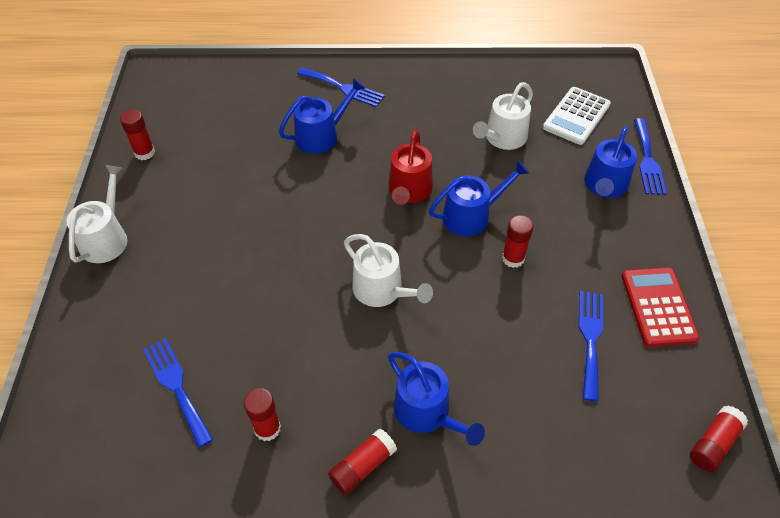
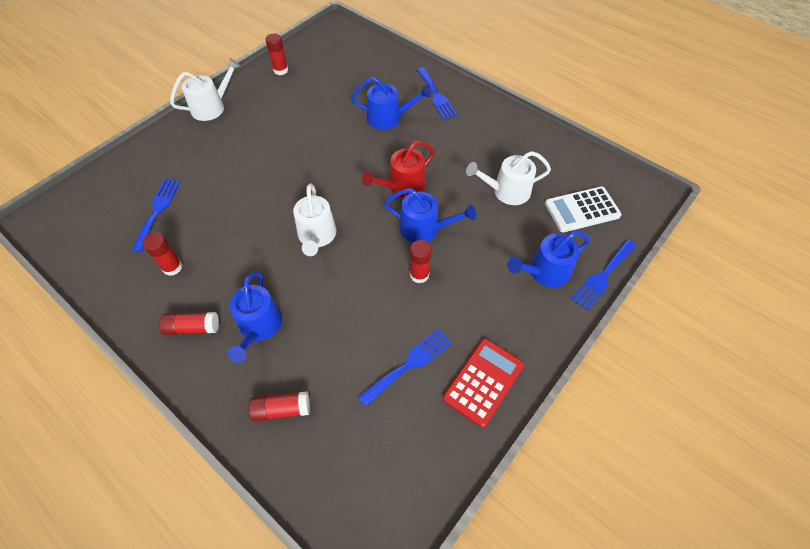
camera: 40 degrees right, 5 degrees up
(713, 444) = (410, 502): red glue stick -> red glue stick (281, 409)

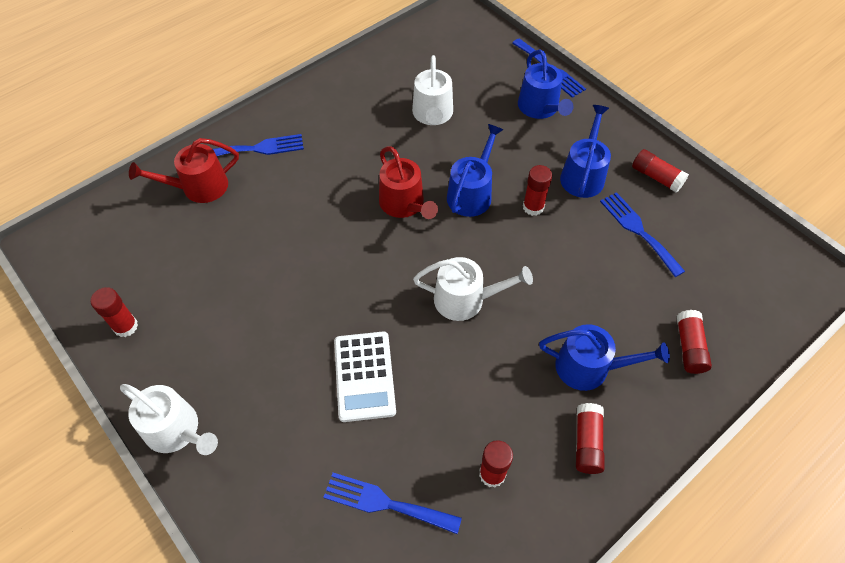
camera: 80 degrees left, 0 degrees up
(212, 107) = (176, 430): white watering can -> white watering can turned 150 degrees clockwise
(388, 118) = (282, 203): blue watering can -> blue watering can (583, 175)
(393, 75) = (199, 187): none -> red watering can
(483, 381) = (656, 177): red calculator -> red glue stick
(582, 210) = (469, 64): white calculator -> white calculator (364, 376)

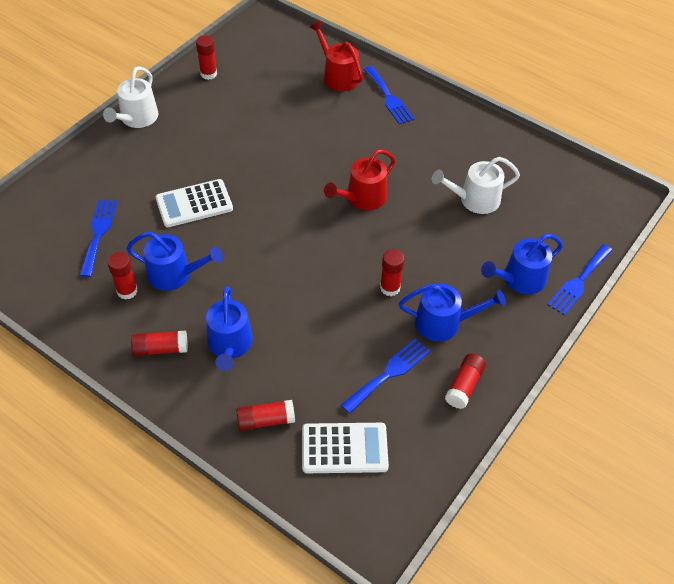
camera: 75 degrees right, 5 degrees down
(465, 299) = (276, 253): white watering can -> none
(471, 193) = (390, 241): blue watering can -> blue watering can (174, 274)
(722, 284) = (344, 448): none -> white calculator

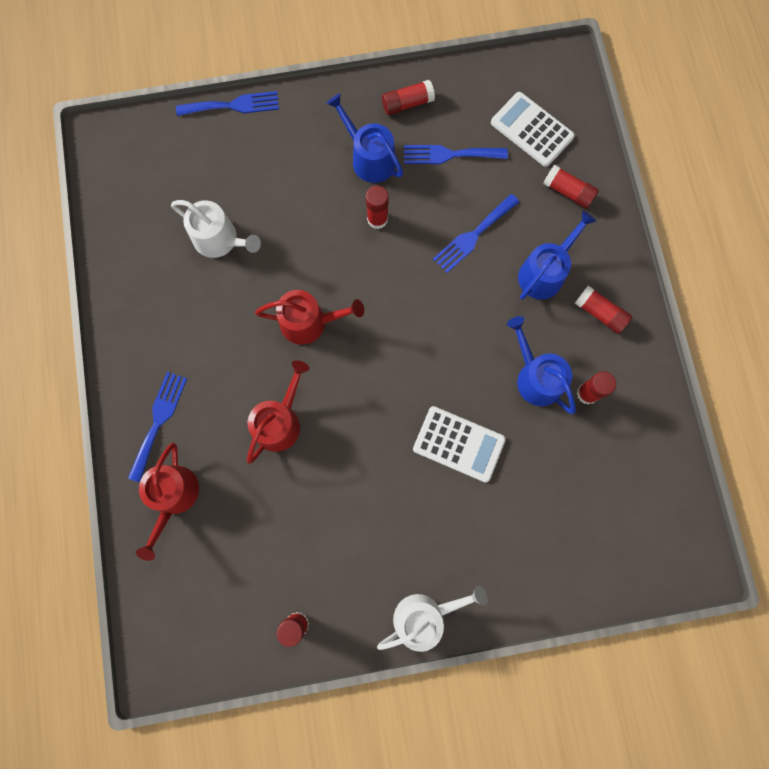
camera: 135 degrees left, 25 degrees up
(98, 233) = (569, 481): blue fork -> blue fork (473, 235)
(319, 142) = (280, 421): none -> red watering can
(519, 279) = (273, 143): blue watering can -> none

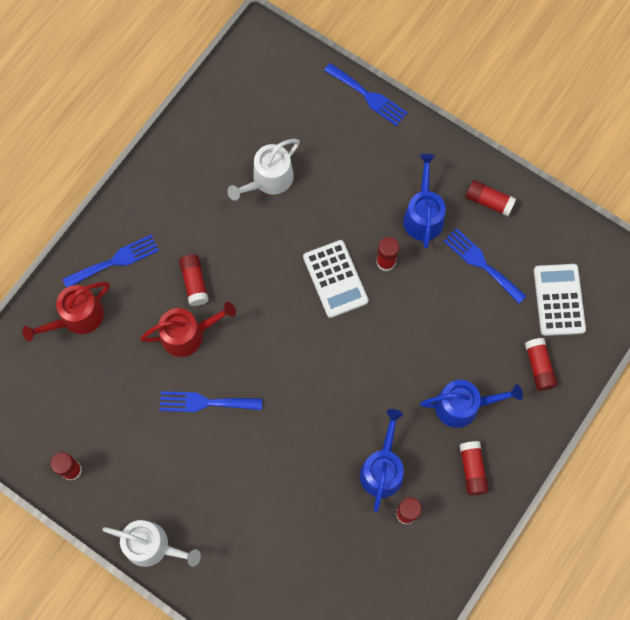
camera: 45 degrees right, 5 degrees down
(220, 240) = (269, 179): white watering can -> white watering can turned 60 degrees clockwise
(243, 376) = (194, 282): none -> red glue stick
(309, 322) = (271, 288): red watering can -> none
(458, 444) = (286, 461): white calculator -> white calculator (335, 279)
(473, 235) = (439, 334): blue fork -> blue fork (205, 402)

